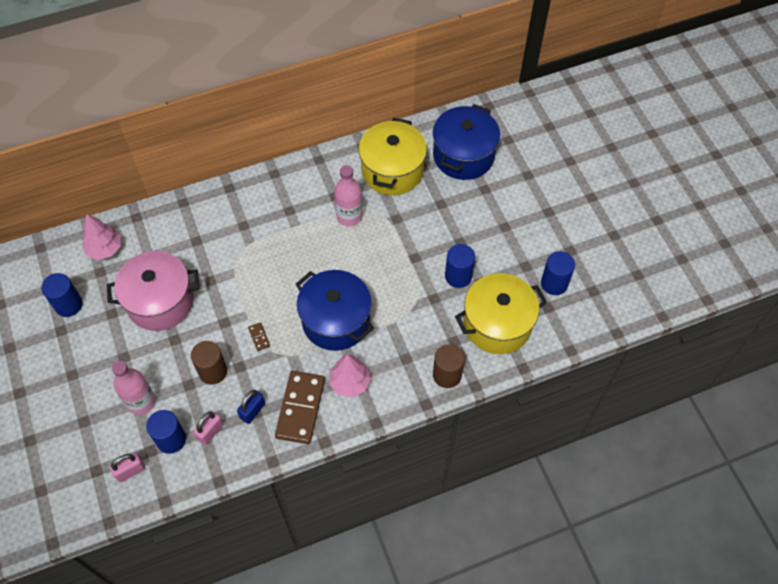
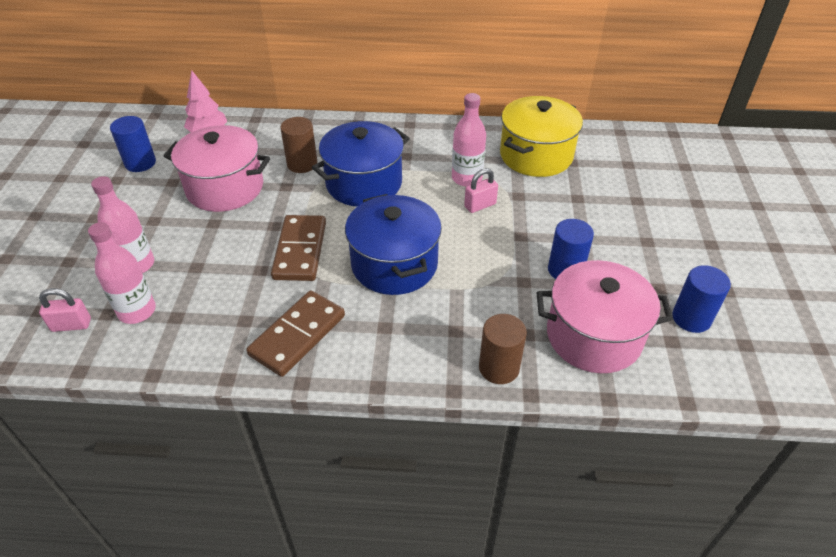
camera: 25 degrees right, 15 degrees down
(171, 439) = (137, 311): blue cylinder -> pink bottle
(210, 432) = (183, 320): pink padlock -> pink padlock (480, 205)
(213, 371) = (229, 264): brown cylinder -> brown cylinder (302, 164)
(252, 411) = (243, 317): blue padlock -> none
(259, 337) = (300, 250): brown domino -> brown domino, size x2.45
(350, 382) = (372, 330): pink tree -> none
(463, 155) = (624, 165): blue pot -> blue pot (364, 183)
(497, 324) = (593, 336): yellow pot -> pink pot

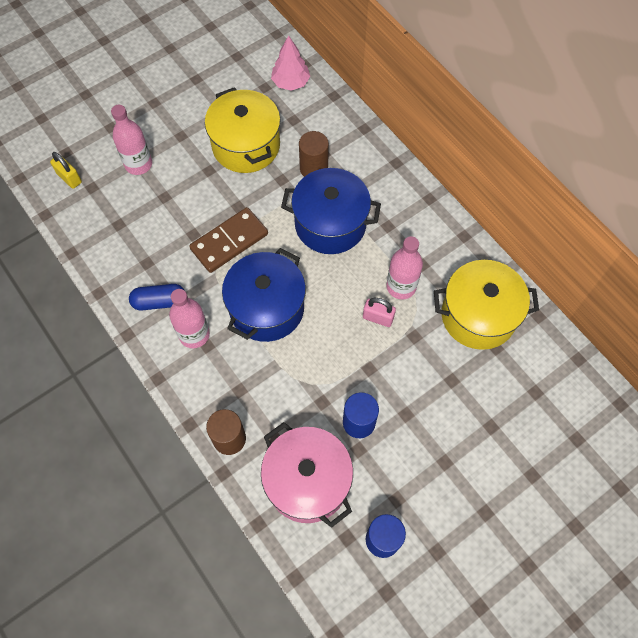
camera: 50 degrees right, 20 degrees up
(71, 325) = (69, 178): pink padlock -> yellow padlock
(137, 311) = (105, 200): pink bottle -> pink bottle (194, 334)
(140, 163) = (223, 75): blue cylinder -> none
(225, 188) = (246, 145): pink pot -> yellow pot
(297, 335) = (159, 301): brown domino -> blue capsule

